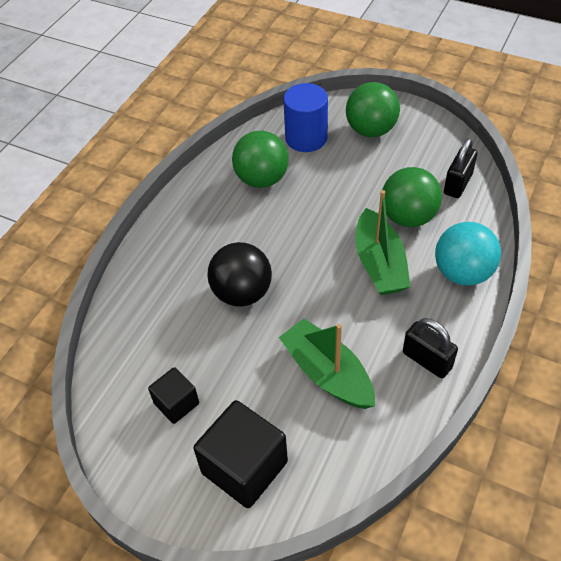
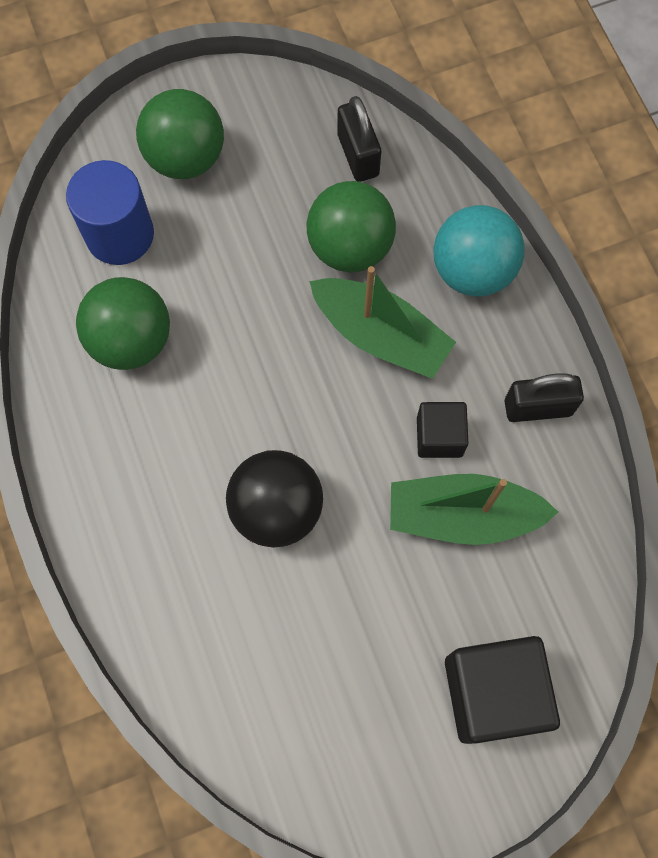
camera: 50 degrees left, 20 degrees up
(176, 403) = (354, 700): black cube -> black cube (439, 436)

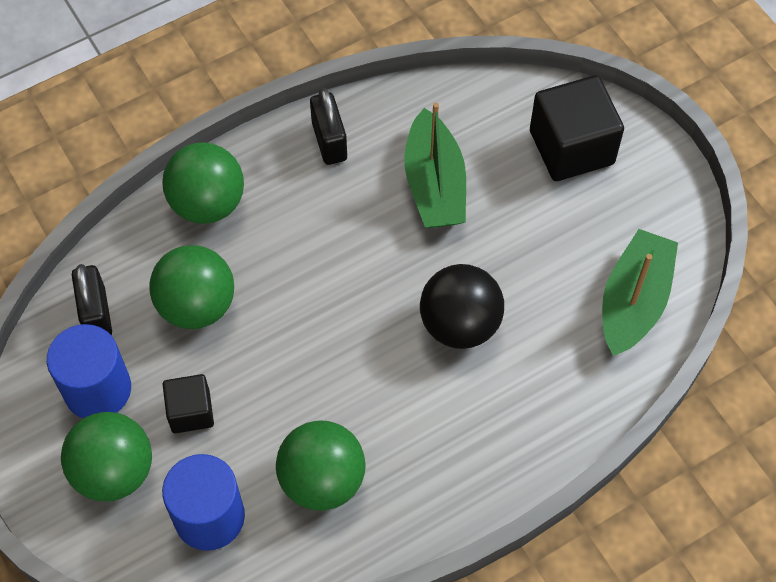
camera: 100 degrees left, 10 degrees down
(274, 150) = (97, 389): none -> blue cylinder
(358, 155) = (96, 314): black padlock -> black padlock turned 75 degrees counterclockwise
(380, 336) = (282, 267): green boat -> green boat (634, 301)
(439, 436) = (369, 209): black cube -> black cube (191, 412)
(472, 270) = (207, 203): turquoise ball -> green ball

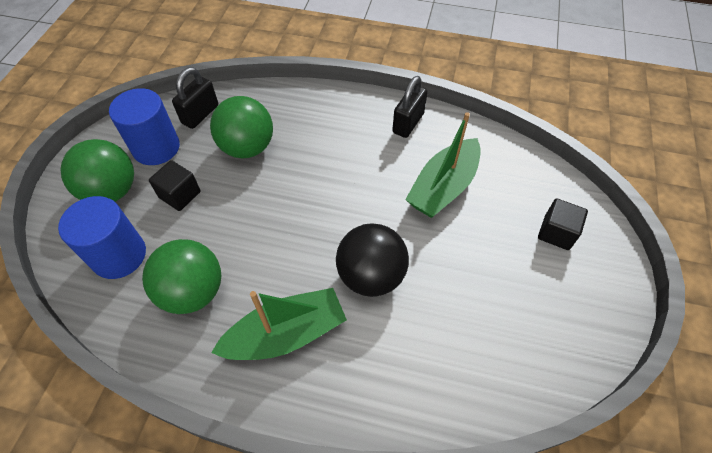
camera: 45 degrees right, 5 degrees down
(207, 203) = (311, 106): green ball -> none
(571, 147) = (556, 233): black cube -> black cube, size x0.56
(634, 301) = (503, 364): green boat -> green boat (286, 334)

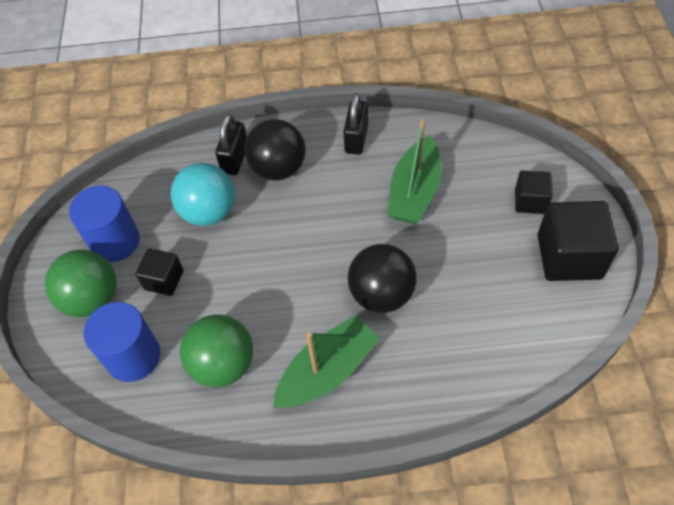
camera: 15 degrees left, 0 degrees up
(200, 114) = (144, 193): black padlock -> black padlock (235, 159)
(247, 147) = (209, 212): green ball -> turquoise ball
(326, 128) = (278, 169): none -> black ball
(578, 302) = (569, 257): none -> black cube

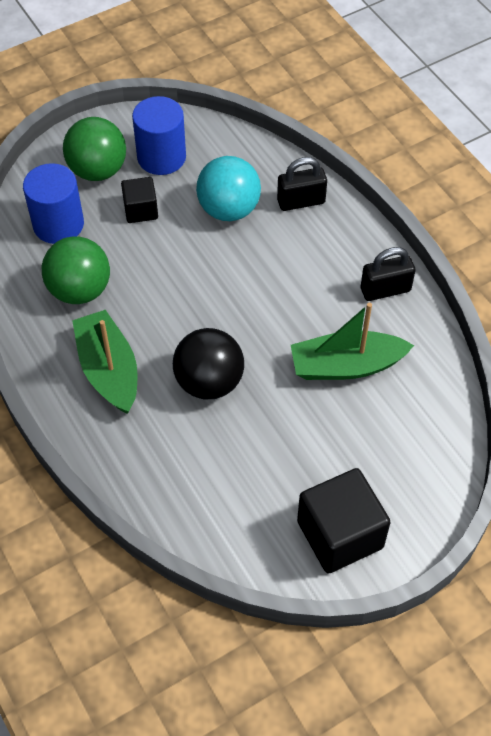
camera: 60 degrees right, 0 degrees up
(278, 169) = (309, 241): black ball -> none
(327, 371) = (109, 370): green boat -> green boat turned 135 degrees counterclockwise
(530, 201) = (393, 476): black cube -> none

